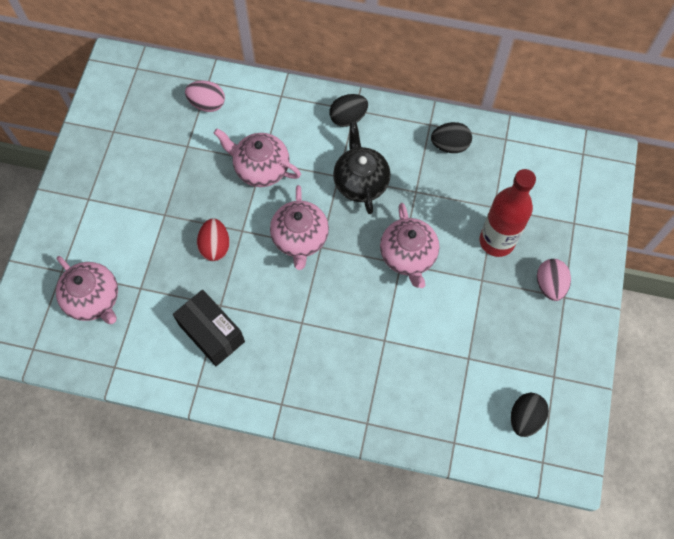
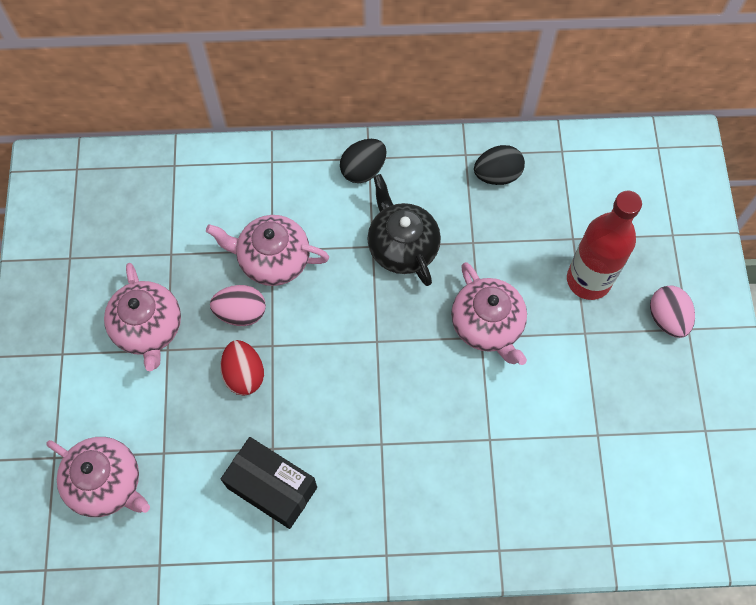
camera: 15 degrees left, 0 degrees up
(207, 104) = (181, 194): pink egg -> pink egg (241, 312)
(300, 238) = (348, 337): pink teapot -> pink teapot (148, 328)
(525, 418) = (686, 491): black egg -> none

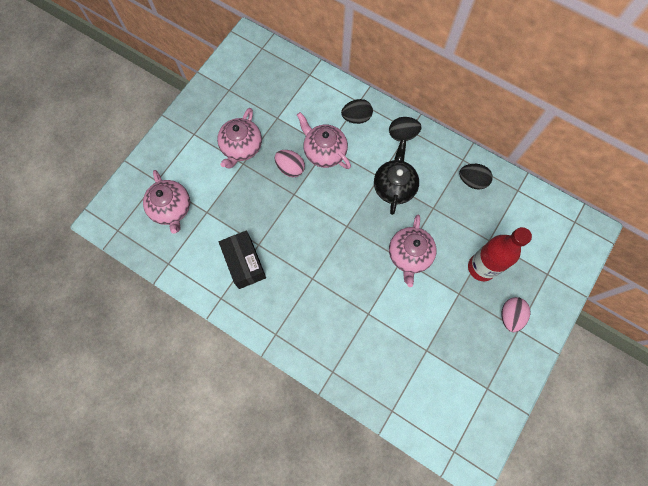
camera: 35 degrees right, 5 degrees up
(244, 374) = (270, 199): red egg -> none
(284, 185) = (356, 118): none -> black egg

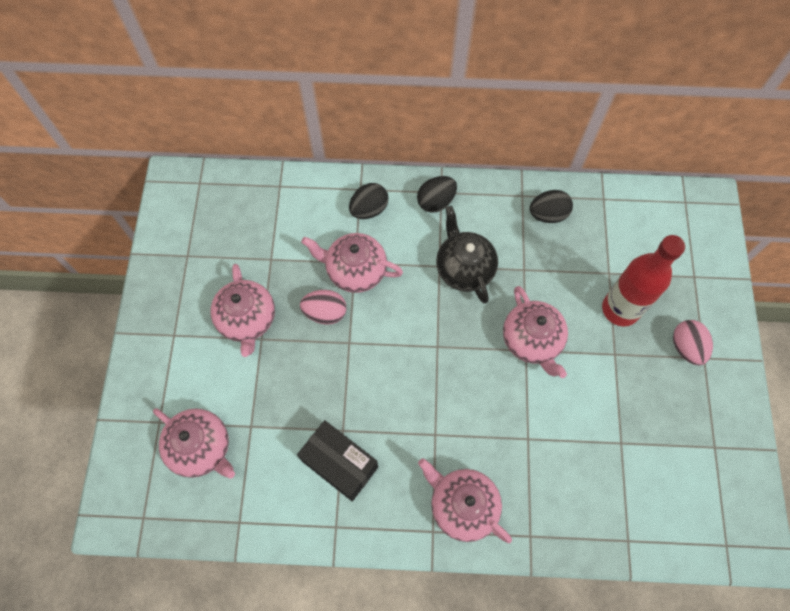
camera: 30 degrees left, 5 degrees down
(302, 329) = (462, 505): none -> pink teapot

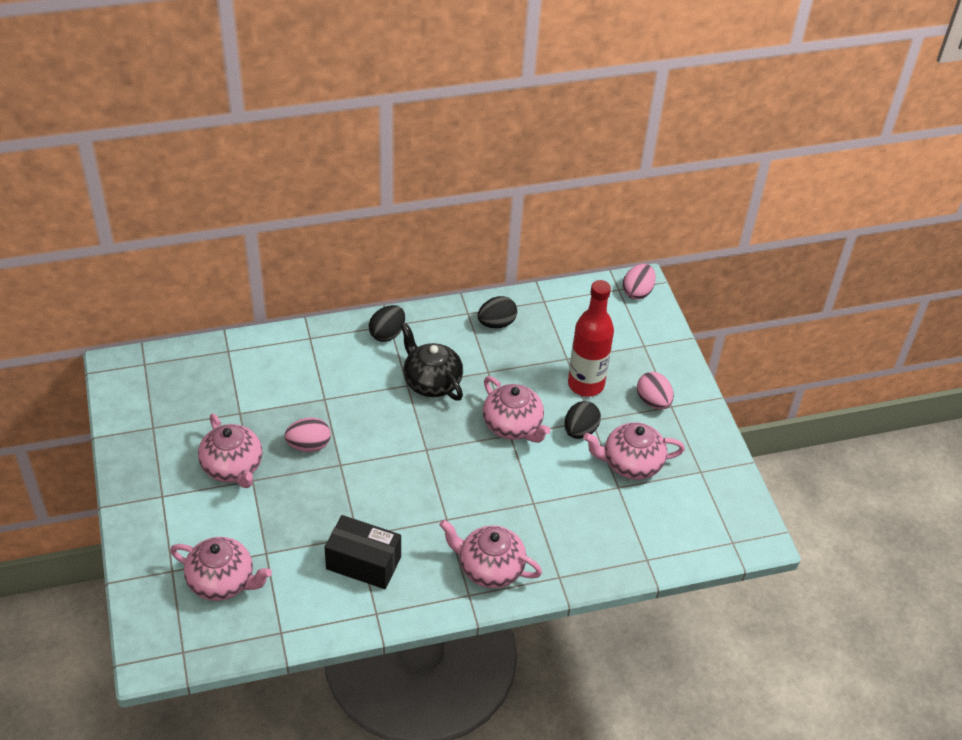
camera: 20 degrees left, 20 degrees down
(355, 270) = (327, 405): pink teapot -> pink teapot (631, 463)
(369, 209) = (324, 353): black egg -> black egg (580, 431)
(704, 210) = (637, 292): none -> pink egg

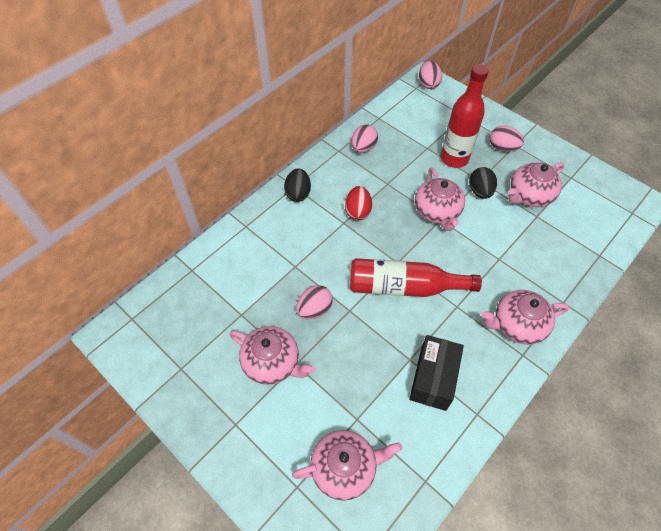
camera: 30 degrees left, 10 degrees up
(363, 563) = (433, 378): black box -> black box turned 60 degrees counterclockwise
(411, 474) = (404, 287): none -> red bottle
(431, 382) = (358, 211): black teapot -> red egg
(496, 323) = (363, 148): black egg -> pink egg
(513, 426) = (437, 212): pink teapot -> pink teapot turned 60 degrees clockwise

